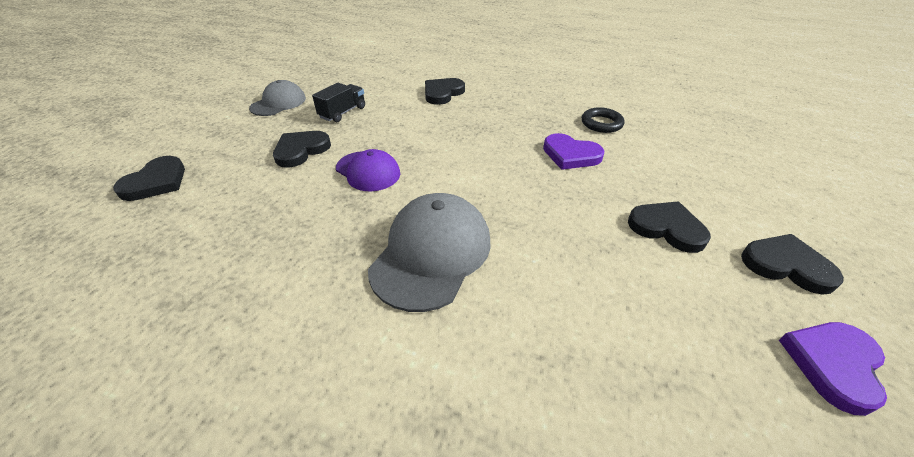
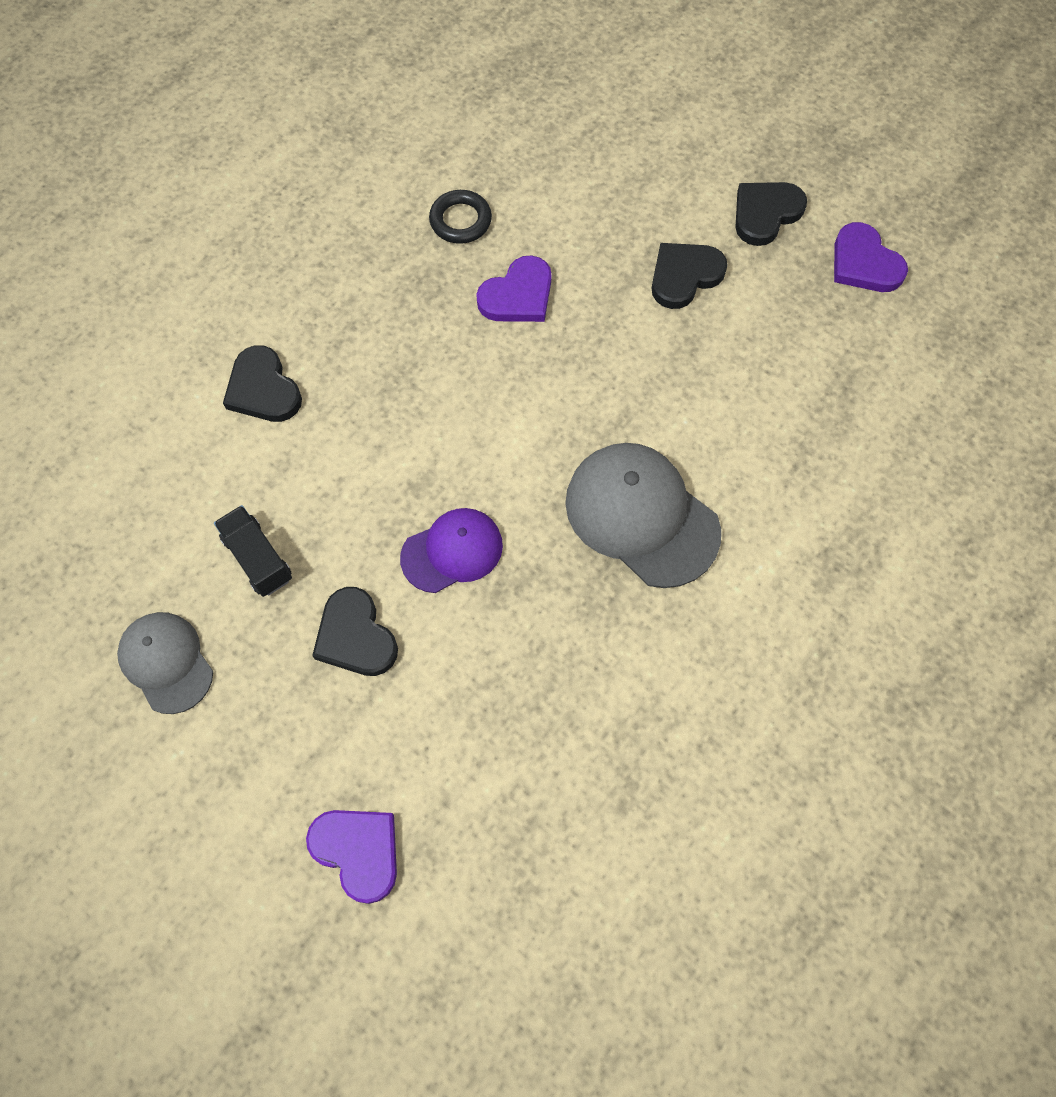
camera: 70 degrees left, 25 degrees up
(156, 182) = (358, 851): black heart -> purple heart

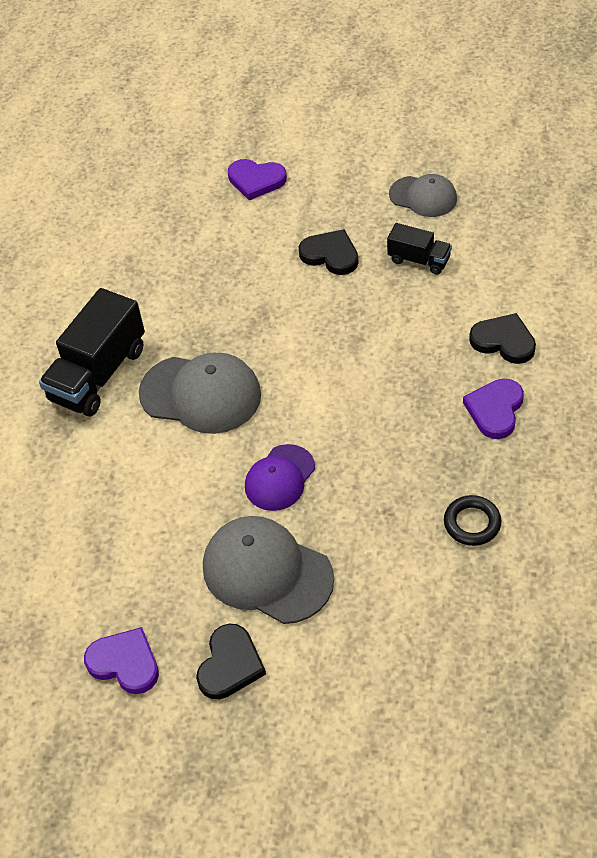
camera: 155 degrees right, 15 degrees down
(452, 551) = (307, 318): purple cap -> purple cap (280, 478)
(518, 295) = (383, 490): purple heart -> purple heart (495, 410)
(684, 276) = (267, 572): black heart -> grey cap
(753, 619) = (98, 374): none -> black truck

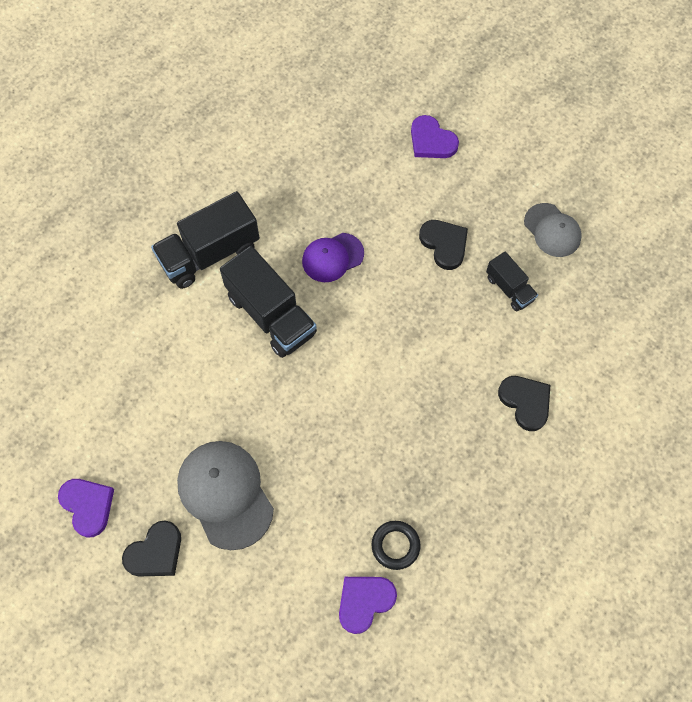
camera: 25 degrees right, 15 degrees up
(201, 394) = (271, 314): grey cap -> black truck
(280, 478) = (282, 421): purple cap -> purple cap (332, 257)
(495, 410) = (477, 459): purple heart -> purple heart (364, 602)

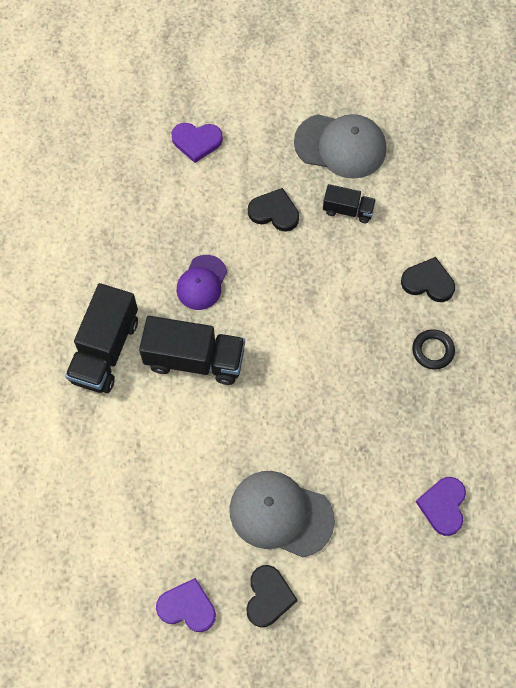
camera: 40 degrees left, 0 degrees up
(395, 545) = (429, 451): black ring -> black ring (432, 351)
(552, 230) = (340, 146): grey cap -> grey cap, size x1.61

